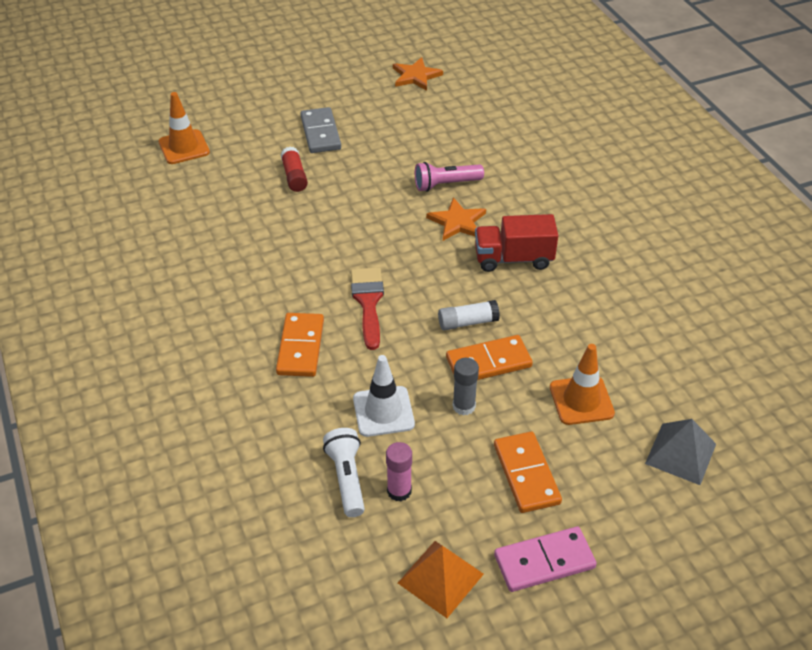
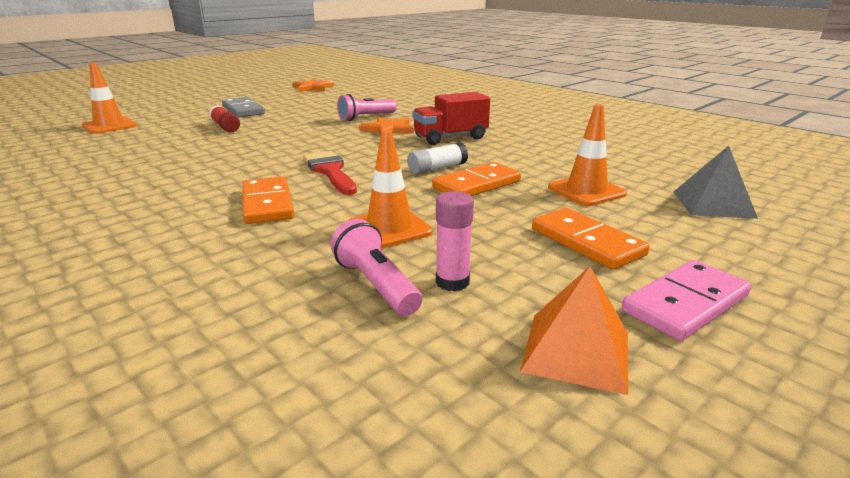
camera: 20 degrees left, 20 degrees down
(347, 478) = (376, 285): white flashlight -> pink flashlight
(383, 411) = (389, 228): white traffic cone -> orange traffic cone
(464, 406) = (476, 211): grey glue stick -> none

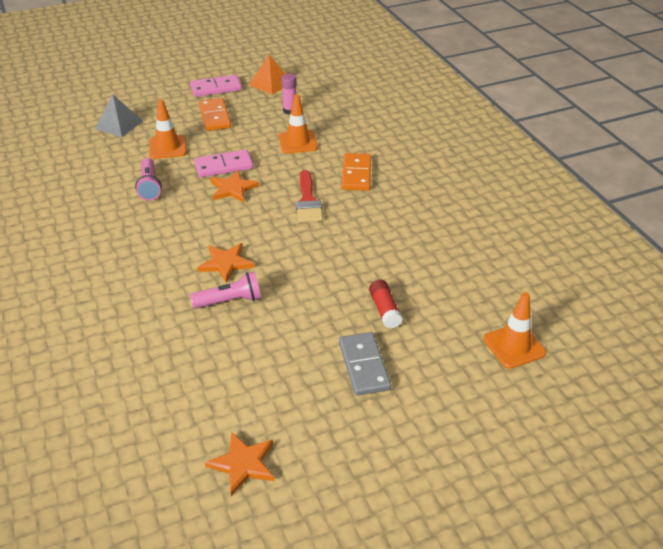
camera: 160 degrees left, 15 degrees up
(376, 285) = (320, 115): pink flashlight -> pink flashlight (149, 186)
(437, 168) = (233, 188): white glue stick -> orange star
(450, 138) = (184, 232): red truck -> none
(476, 184) = (223, 166): orange domino -> pink domino

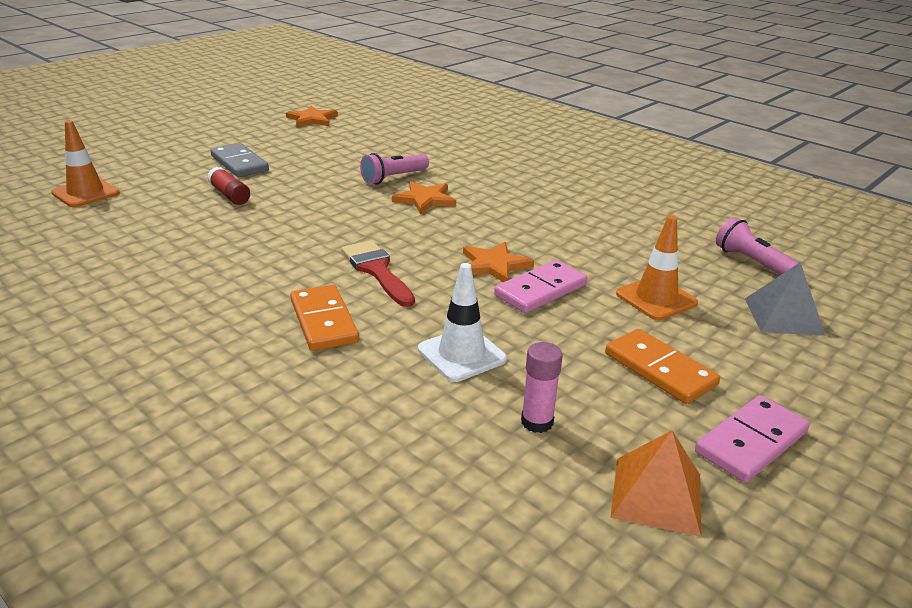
camera: 155 degrees right, 10 degrees down
(149, 186) = (603, 247): pink flashlight -> pink flashlight (752, 262)
(298, 142) = (461, 354): orange traffic cone -> white traffic cone

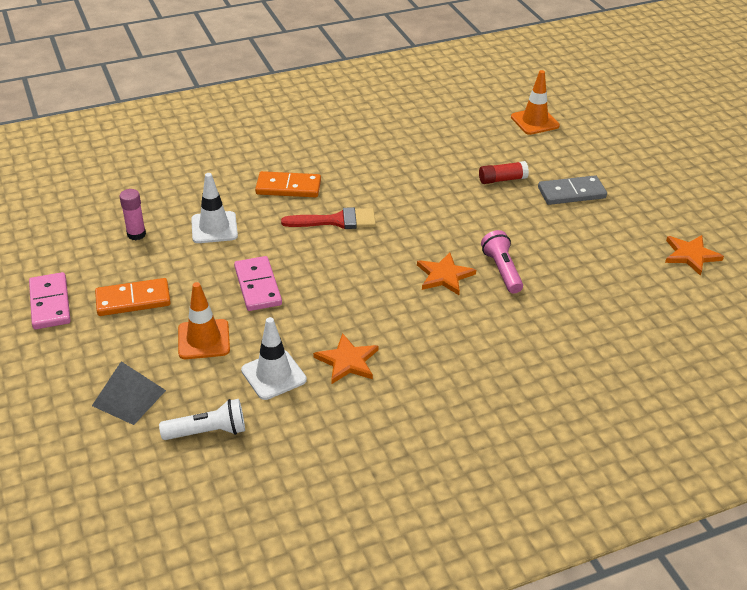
camera: 115 degrees right, 10 degrees up
(494, 265) = (307, 276): orange star -> orange star (347, 361)
(649, 249) = (273, 375): none -> white traffic cone
(656, 495) = (55, 251): orange pyramid -> none
(752, 262) = (208, 432): pink flashlight -> white flashlight

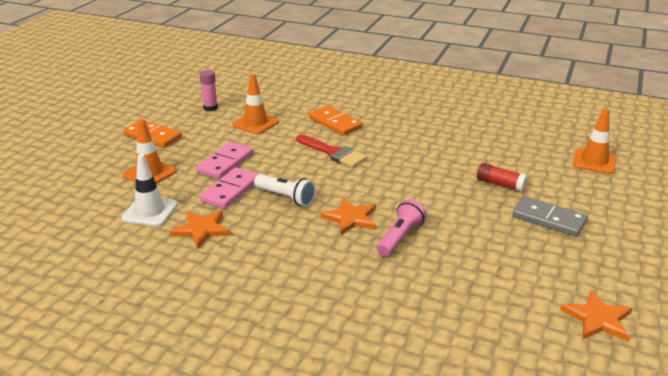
camera: 45 degrees right, 10 degrees down
(50, 303) = (115, 118): pink domino -> pink domino (230, 190)
(129, 398) = (66, 179): grey pyramid -> none
(208, 432) = (67, 218): white flashlight -> white flashlight (286, 197)
(214, 228) = (255, 123): white traffic cone -> orange traffic cone

